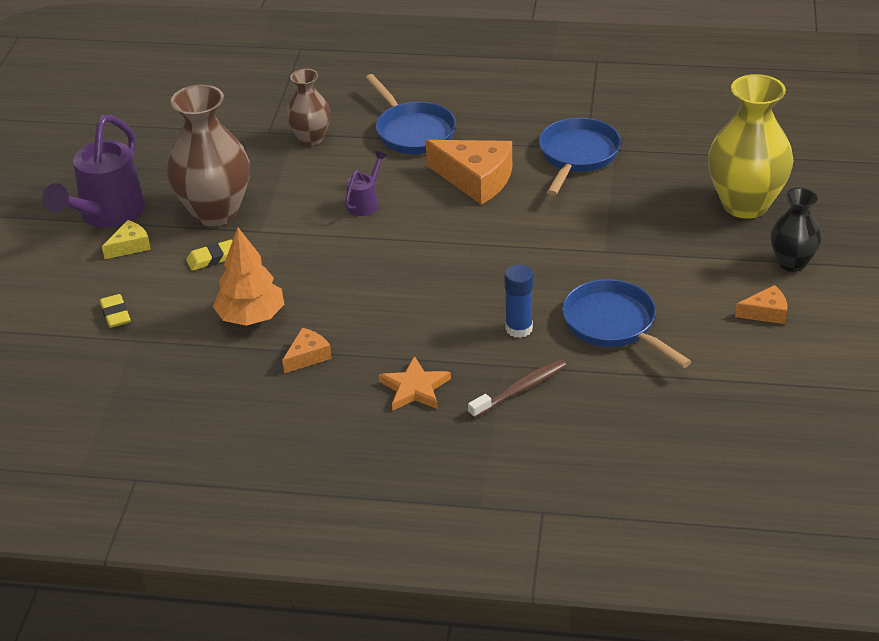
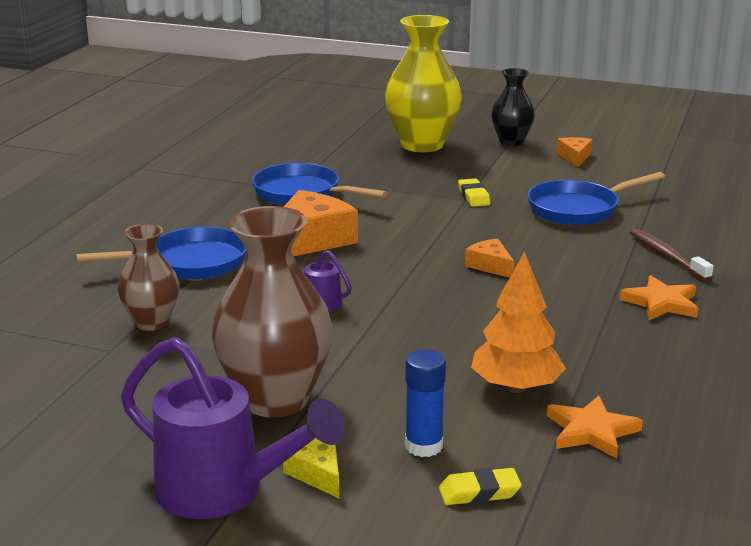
camera: 80 degrees left, 15 degrees down
(195, 359) = (591, 431): none -> orange star
(212, 258) = (380, 407): yellow eraser -> yellow eraser (473, 196)
(307, 356) = (599, 356): orange cheese -> orange cheese (490, 266)
(519, 328) = (574, 247): blue glue stick -> blue glue stick (423, 446)

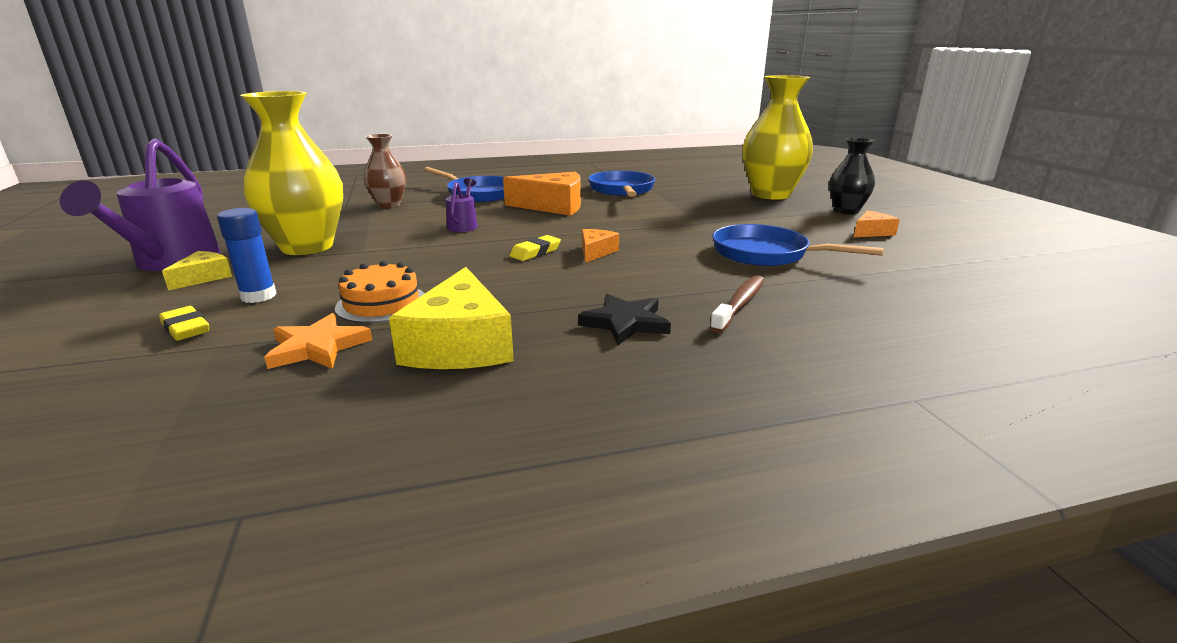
camera: 55 degrees right, 0 degrees up
(275, 399) = (307, 247): brown vase -> yellow vase
(473, 196) = (713, 223): yellow eraser -> yellow eraser (535, 252)
(516, 387) = (381, 303): orange tree -> orange cake
(642, 372) = (460, 344): none -> yellow cheese
(661, 303) = (625, 323): orange star -> black star

